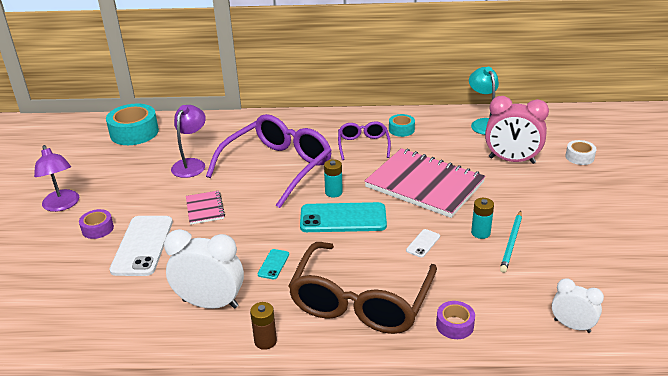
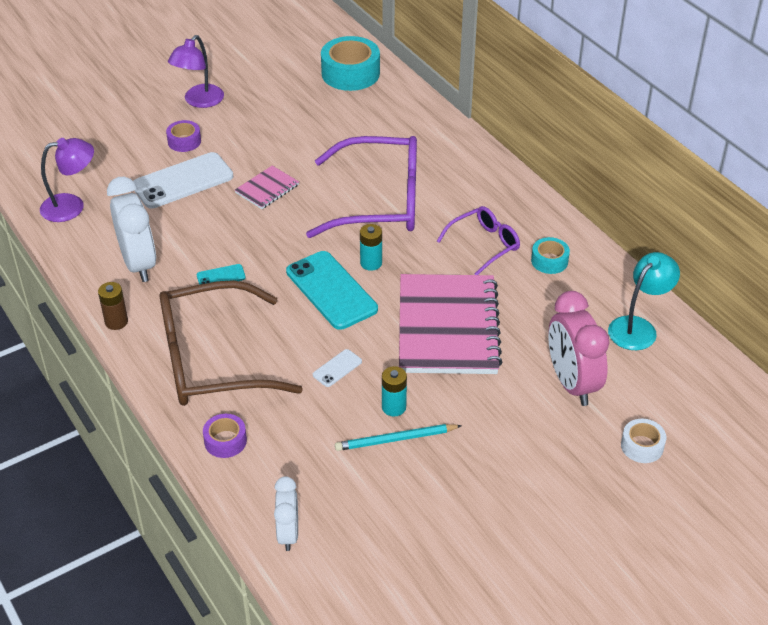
camera: 55 degrees right, 10 degrees up
(191, 164) = (331, 141): purple lamp -> purple lamp (72, 206)
(423, 243) = (337, 368): white phone -> white phone turned 45 degrees counterclockwise

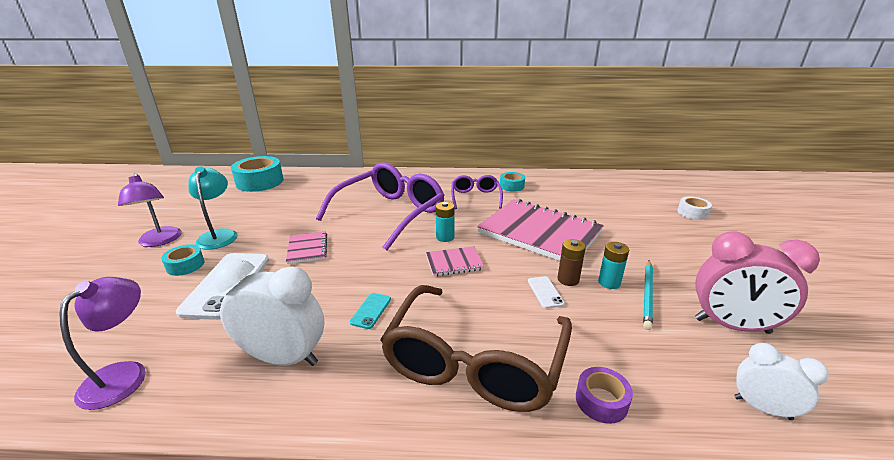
camera: 55 degrees left, 15 degrees down
(116, 322) = (343, 416): brown battery -> brown battery (568, 279)
(184, 141) = (185, 265): purple tape -> turquoise tape
(331, 290) = (454, 263): turquoise phone -> pink notebook
(571, 383) = (624, 214): pink clock -> pink clock (732, 326)
(638, 327) = (589, 183): turquoise lamp -> turquoise lamp (219, 235)

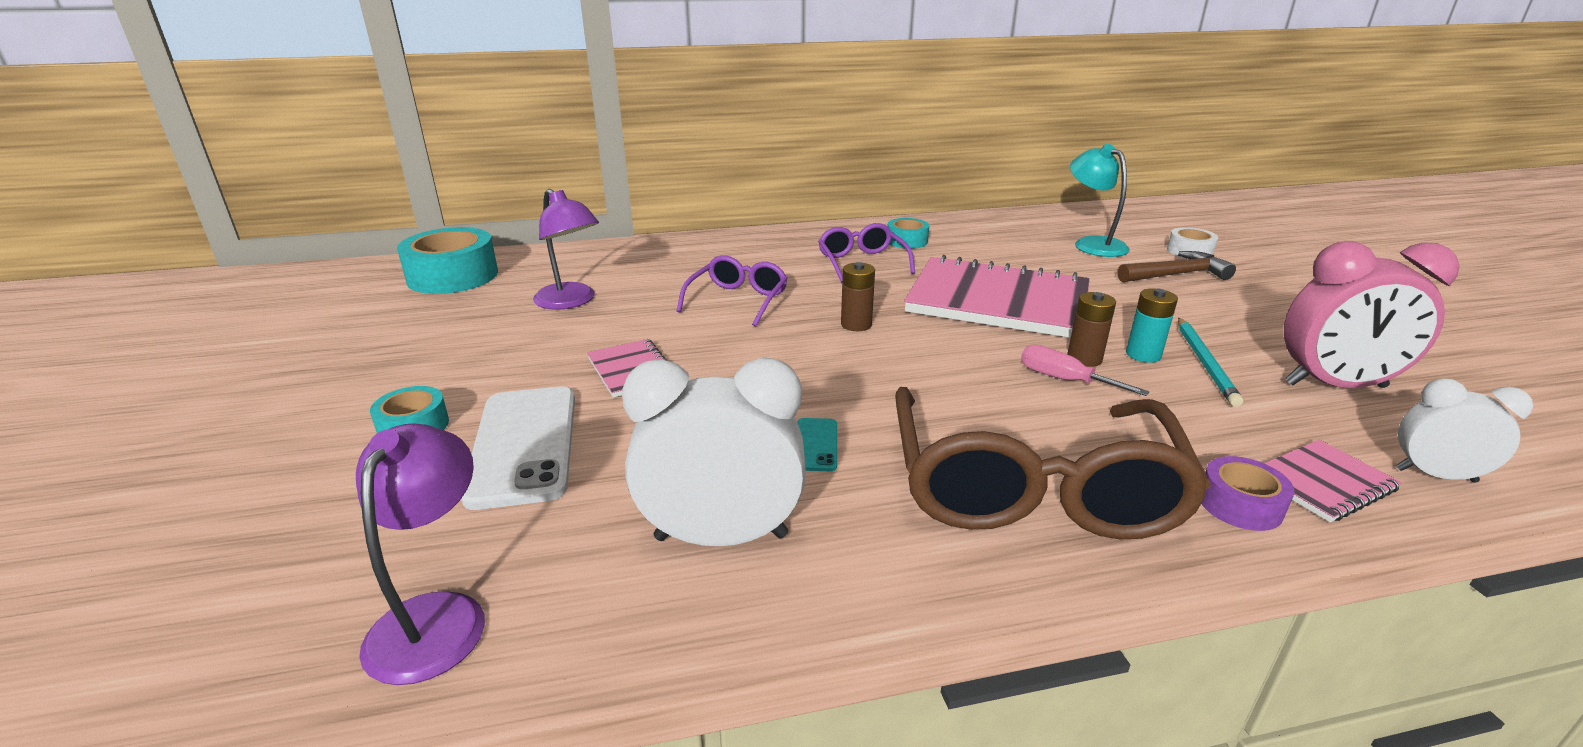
camera: 15 degrees left, 0 degrees up
(160, 241) = (325, 394): purple lamp -> purple lamp (571, 301)
(219, 235) = (441, 370): turquoise lamp -> turquoise lamp (1092, 244)
(390, 213) = (738, 300): purple glasses -> purple glasses, size x0.51
(445, 237) = (856, 324): turquoise battery -> brown battery
(454, 263) = (898, 359): pink notebook -> pink notebook (1322, 483)
(545, 292) = (1064, 380): white phone -> pink screwdriver
(671, 228) = (1176, 274): none -> brown hammer

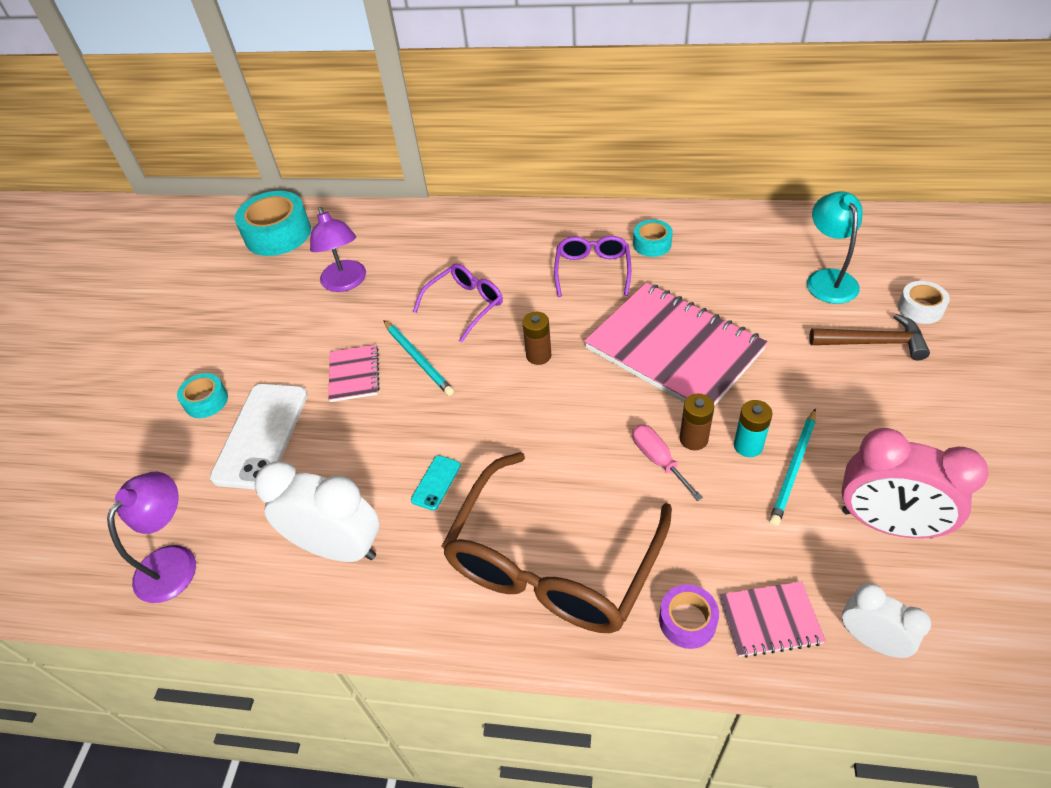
camera: 25 degrees right, 20 degrees up
(710, 346) = (418, 359): none -> turquoise pencil

